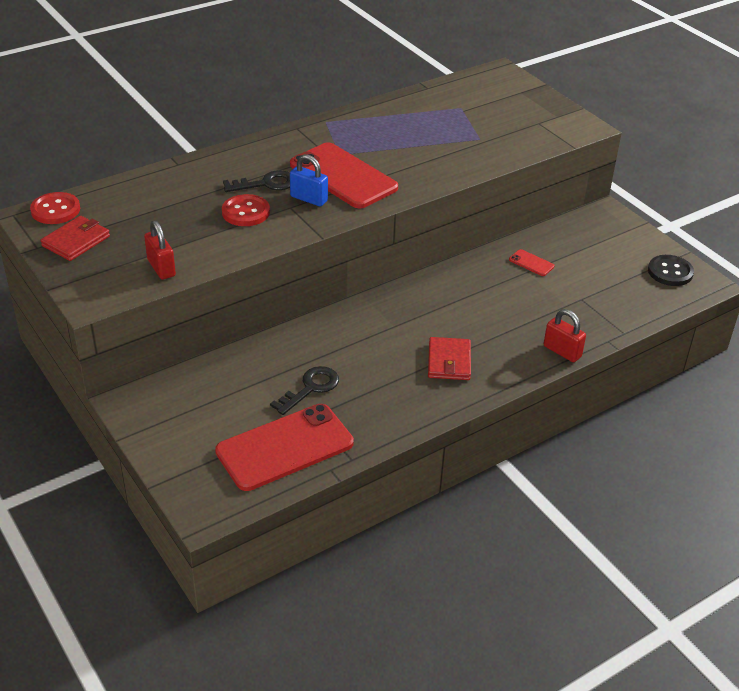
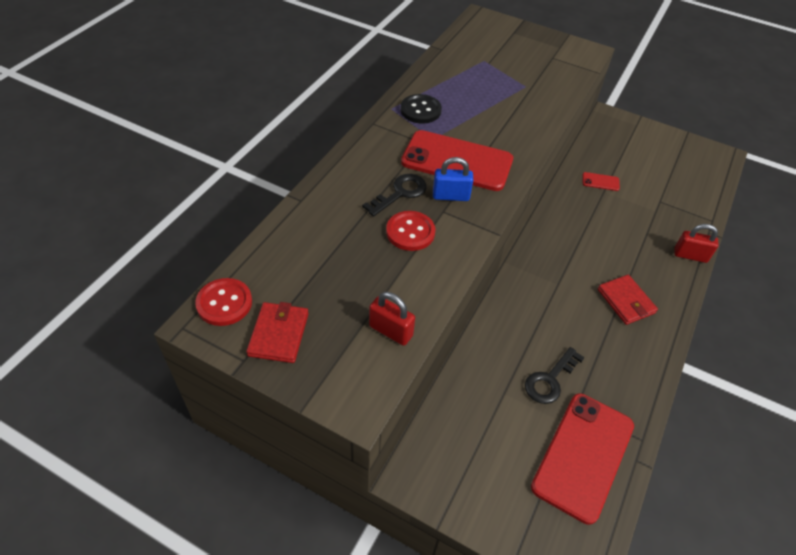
camera: 30 degrees left, 10 degrees up
(310, 388) = (550, 380): black key -> black key turned 150 degrees counterclockwise
(670, 272) = (692, 154): black button -> black button (420, 110)

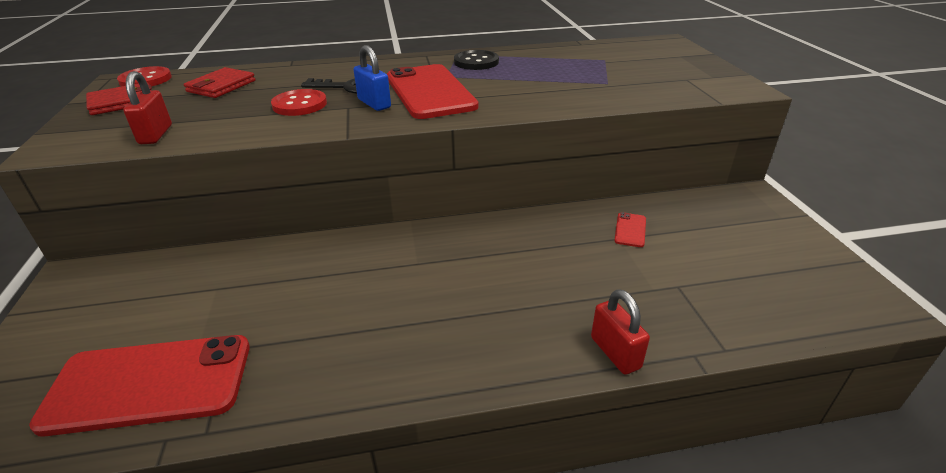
camera: 55 degrees right, 15 degrees down
(550, 380) = (258, 312): black key -> none
(600, 182) = (630, 230): red phone -> red phone turned 45 degrees clockwise
(626, 301) = (448, 324): red wallet -> red wallet (221, 86)

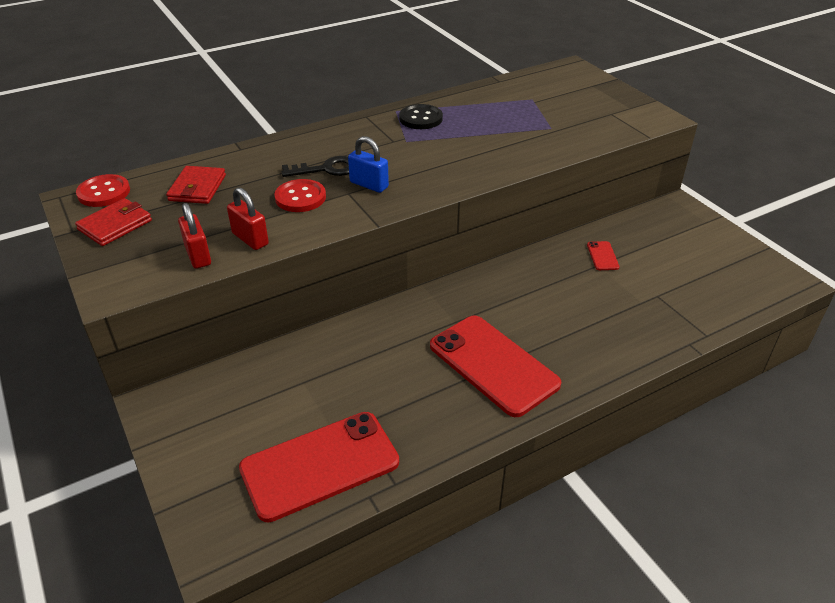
camera: 20 degrees left, 5 degrees up
(430, 92) = (407, 162): red phone -> red phone (493, 365)
(615, 352) = (639, 355): red padlock -> red padlock (250, 239)

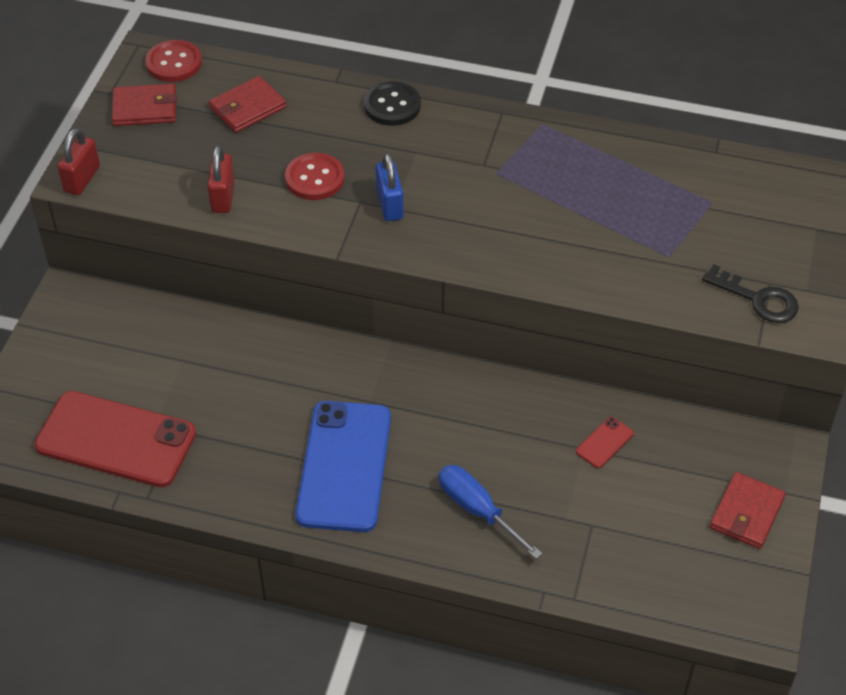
camera: 45 degrees right, 10 degrees up
(198, 255) = (167, 186): red padlock -> red padlock (82, 179)
(326, 169) = (377, 159): black key -> black key (758, 299)
(420, 118) = (551, 152): black button -> black button (392, 105)
(493, 365) = (344, 466): red phone -> blue phone
(596, 331) = (477, 510): none -> blue screwdriver
(707, 241) = (746, 513): none -> red wallet

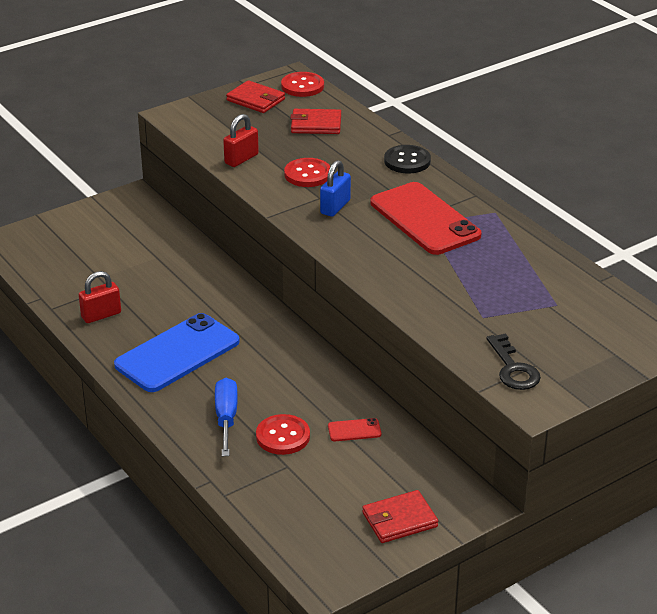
camera: 40 degrees right, 15 degrees down
(82, 179) = (175, 116): red padlock -> red padlock (101, 315)
(116, 440) = (70, 274): red phone -> red phone (424, 219)
(551, 494) = (283, 436): none -> red button

